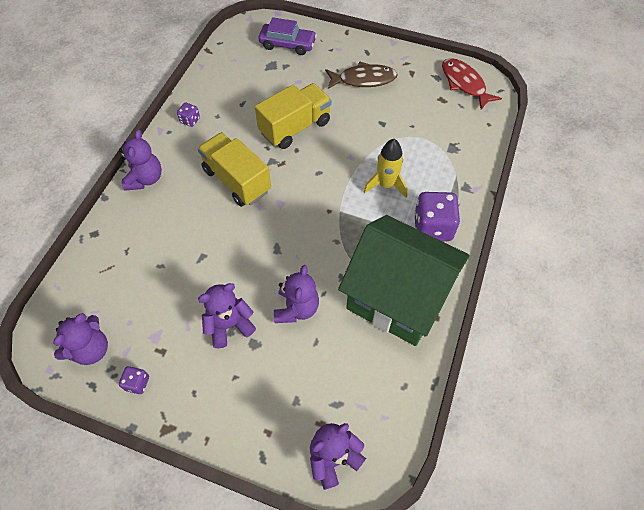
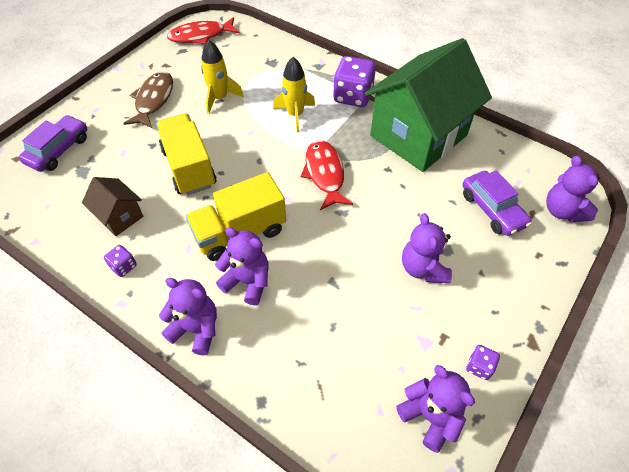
camera: 75 degrees left, 5 degrees down
(233, 102) = (120, 217): none -> brown house
(296, 308) = (414, 209): purple teddy bear -> purple teddy bear (247, 281)
(315, 381) = (492, 209): none -> purple car
(318, 225) = (325, 174): none -> red fish
(385, 123) = (219, 98): none -> yellow rocket

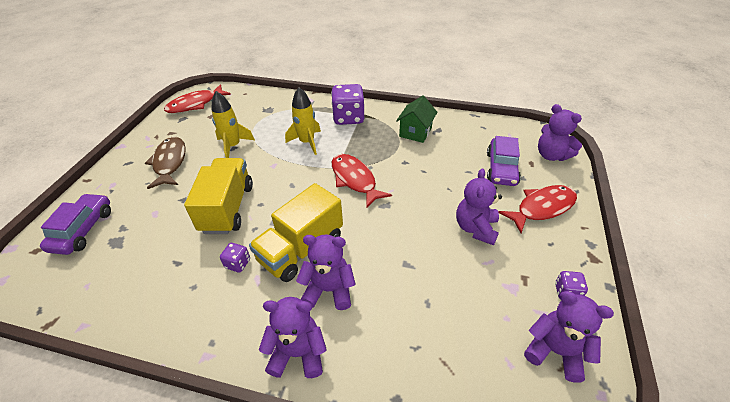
camera: 20 degrees left, 10 degrees down
(120, 217) = (173, 272): brown house -> none
(123, 266) = (195, 318): purple dice -> purple dice (238, 263)
(189, 167) = (227, 208): yellow truck -> yellow truck turned 45 degrees clockwise
(418, 136) = (415, 132): green house -> green house, size x0.44
(423, 268) = (475, 228): purple teddy bear -> purple teddy bear turned 45 degrees clockwise
(492, 209) = (501, 168): purple car -> purple car turned 60 degrees clockwise
(510, 270) = (542, 208): none -> red fish

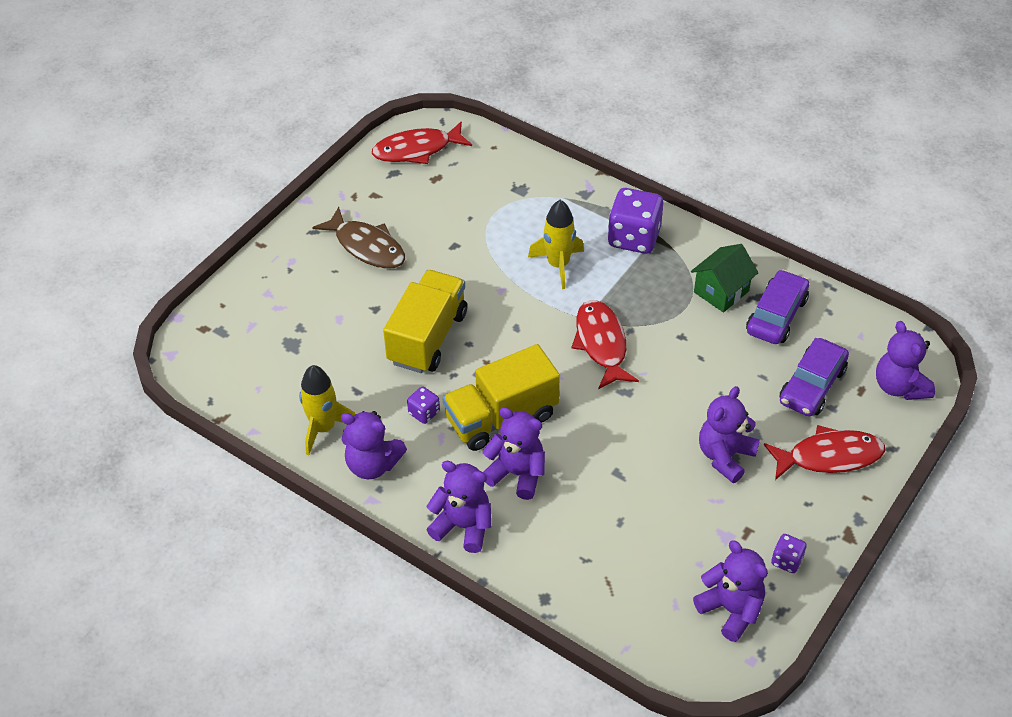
camera: 20 degrees right, 5 degrees up
(83, 230) = (255, 317): purple car -> purple car (776, 315)
(170, 162) = (366, 246): brown fish -> brown fish turned 120 degrees clockwise
(201, 322) = (372, 464): none -> purple teddy bear
(233, 146) = (455, 243): yellow rocket -> yellow rocket (323, 428)

